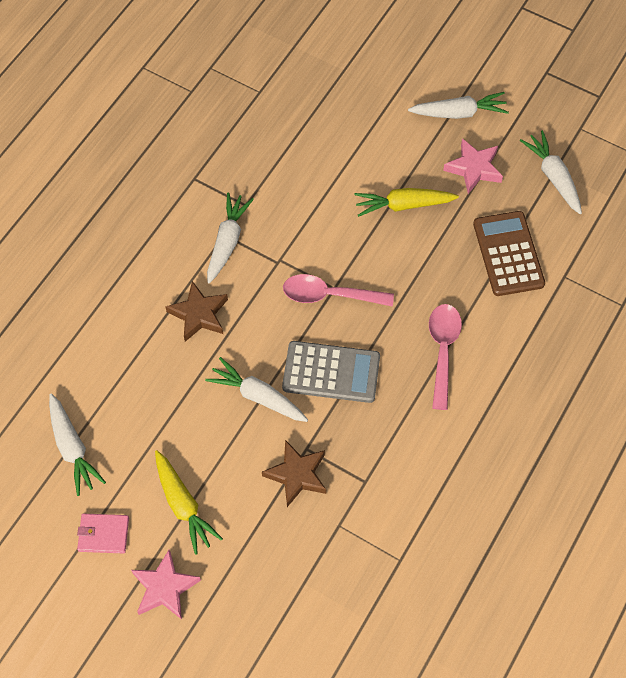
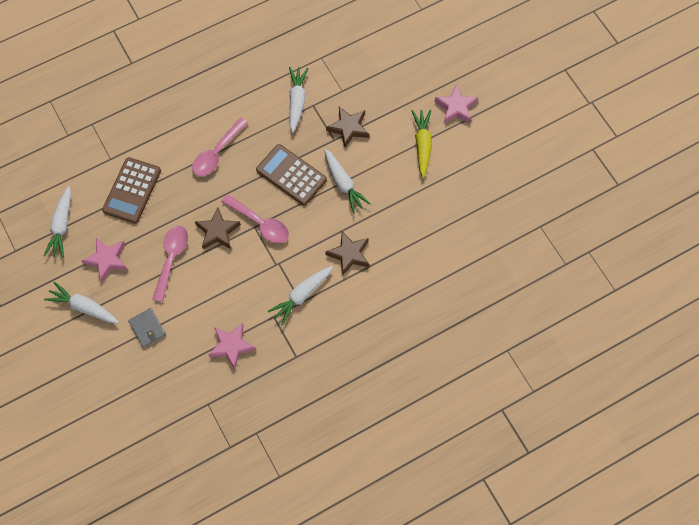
camera: 150 degrees left, 5 degrees up
(72, 448) = (471, 210): white carrot -> white carrot (297, 101)
(103, 534) = (476, 152): pink wallet -> none
(272, 154) = (231, 346): none -> pink star
(331, 372) = (291, 175): grey calculator -> brown calculator
(373, 260) = (217, 231): none -> brown star
(375, 127) = (147, 328): none -> grey wallet
(403, 205) = (171, 259): yellow carrot -> pink spoon

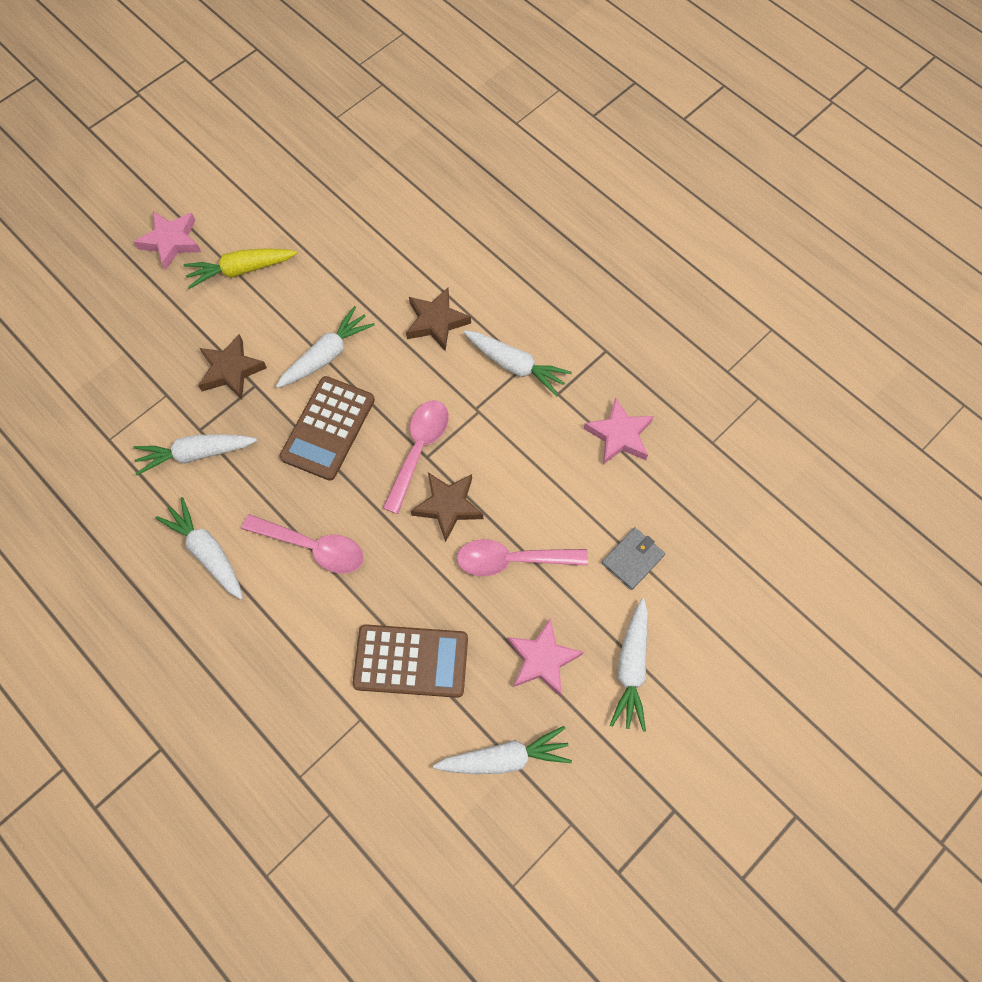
camera: 105 degrees left, 0 degrees up
(233, 99) = (207, 552): none -> white carrot

